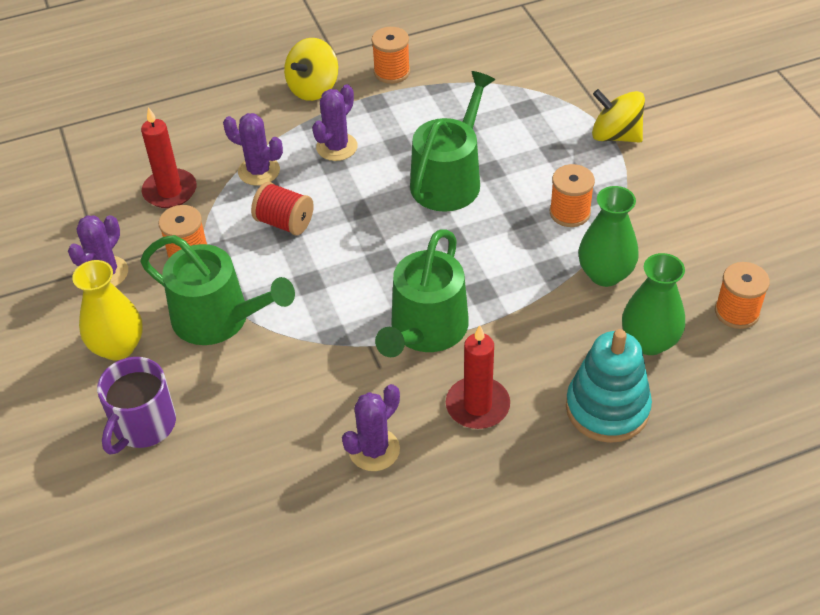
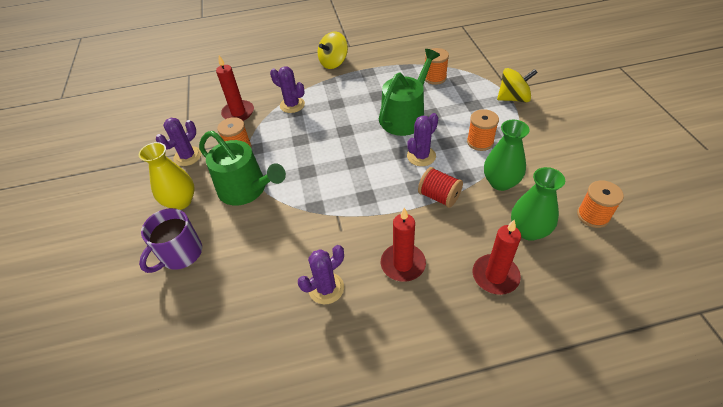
camera: 10 degrees right, 0 degrees up
(284, 222) = (300, 135): red spool -> red spool (439, 196)
(337, 147) = (340, 95): purple cactus -> purple cactus (421, 156)
(392, 72) = (380, 57): orange spool -> orange spool (435, 78)
(425, 330) = (375, 208): green watering can -> none
(607, 408) = (495, 276): turquoise stacking toy -> red candle
(615, 135) = (513, 98): yellow spinning top -> yellow spinning top turned 135 degrees clockwise

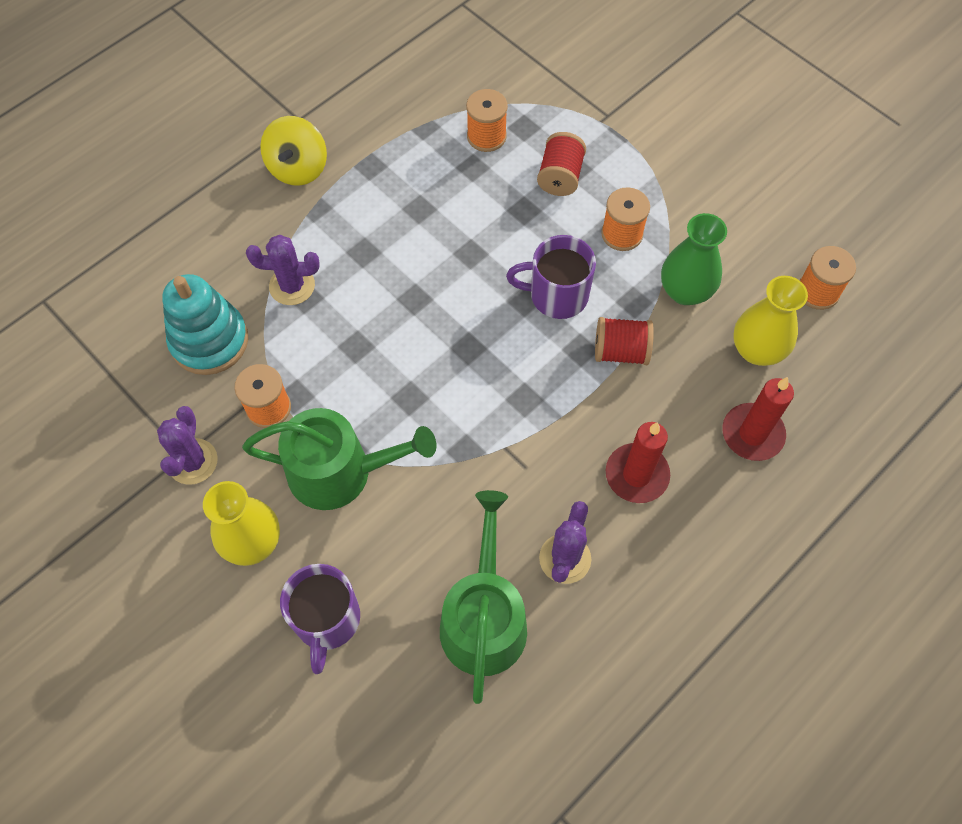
camera: 35 degrees left, 15 degrees up
(238, 113) = (209, 341): red candle -> turquoise stacking toy
(405, 117) = (490, 233): green watering can -> green watering can (484, 618)
(421, 156) = (556, 295): purple cactus -> purple mug
(462, 106) = (560, 177): none -> red spool
(513, 98) = (624, 132): yellow spinning top -> none
(528, 230) = (757, 350): green vase -> yellow vase

